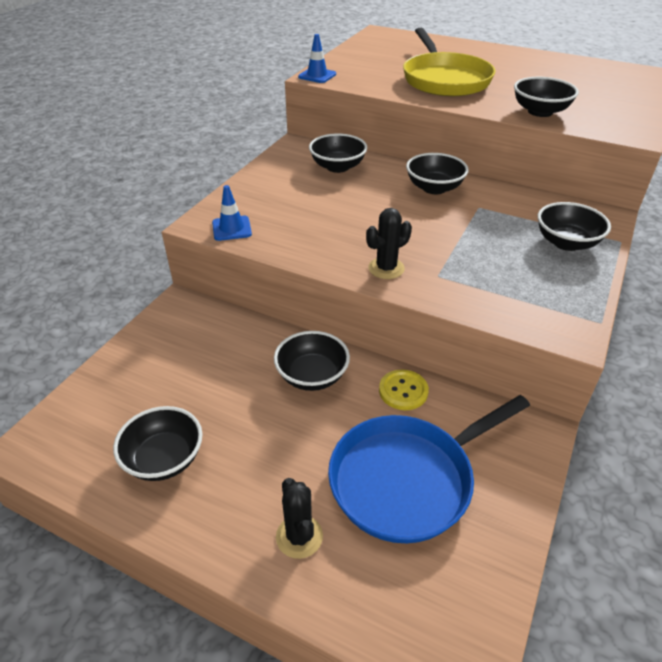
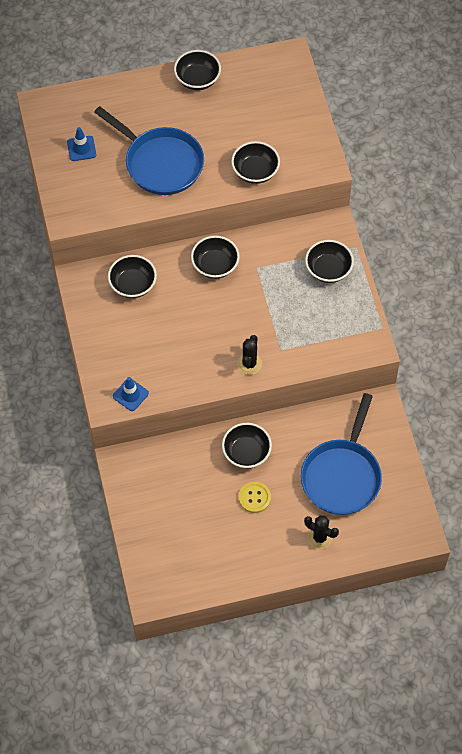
camera: 40 degrees left, 20 degrees up
(164, 459) = (223, 552): black bowl -> black bowl (197, 79)
(317, 76) = (66, 218): blue traffic cone -> blue traffic cone (81, 148)
(403, 391) = (300, 427): yellow button -> yellow button (254, 498)
(444, 79) = (160, 163): yellow pan -> blue pan

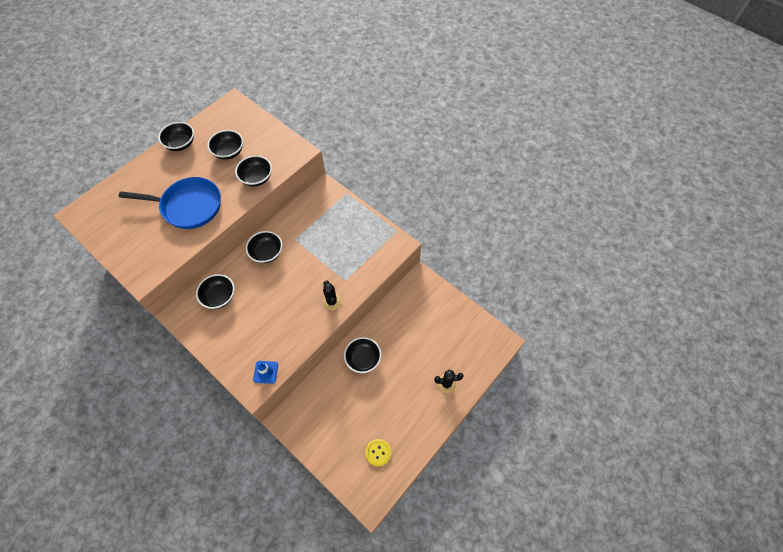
camera: 35 degrees left, 0 degrees up
(81, 148) = (125, 226): blue traffic cone -> none
(254, 498) = (388, 385): yellow button -> yellow button (378, 452)
(328, 270) = (339, 215): black bowl -> black bowl (229, 152)
(342, 475) = (430, 335): blue pan -> none

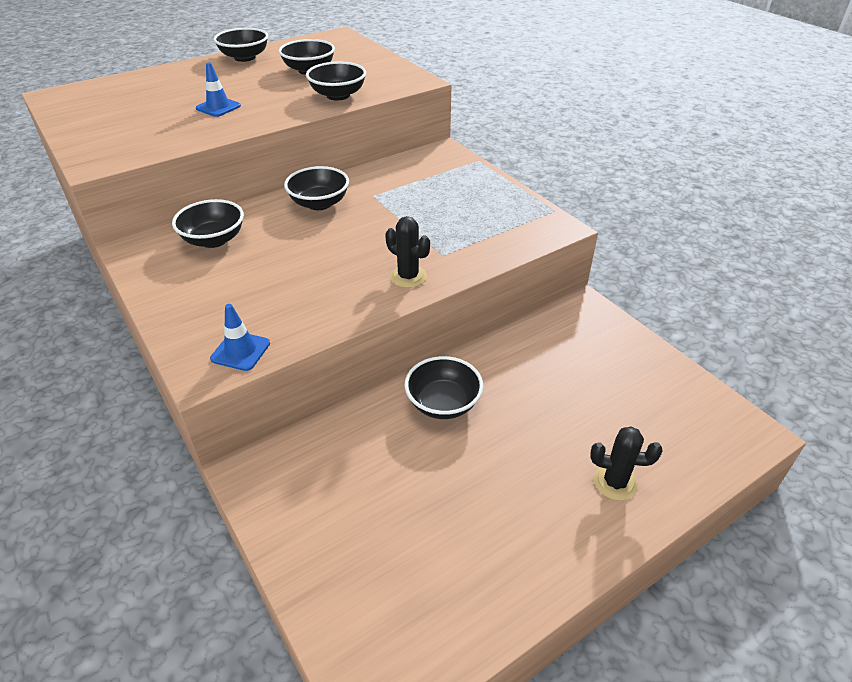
camera: 15 degrees right, 20 degrees down
(188, 206) = (218, 107): blue pan -> blue traffic cone
(331, 301) = (408, 277): black cactus -> black cactus turned 45 degrees counterclockwise
(378, 452) = (428, 583): yellow button -> none

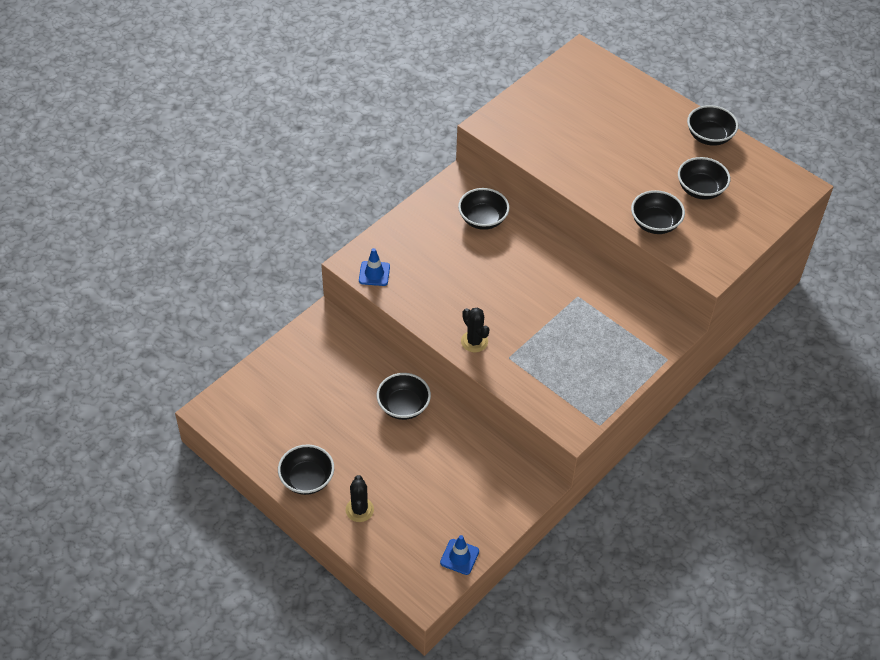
camera: 75 degrees right, 10 degrees up
(218, 107) = (600, 155): blue traffic cone -> blue traffic cone (459, 557)
(319, 203) = (552, 265): black bowl -> black bowl (307, 479)
(408, 277) = (474, 341): black cactus -> black cactus turned 60 degrees counterclockwise

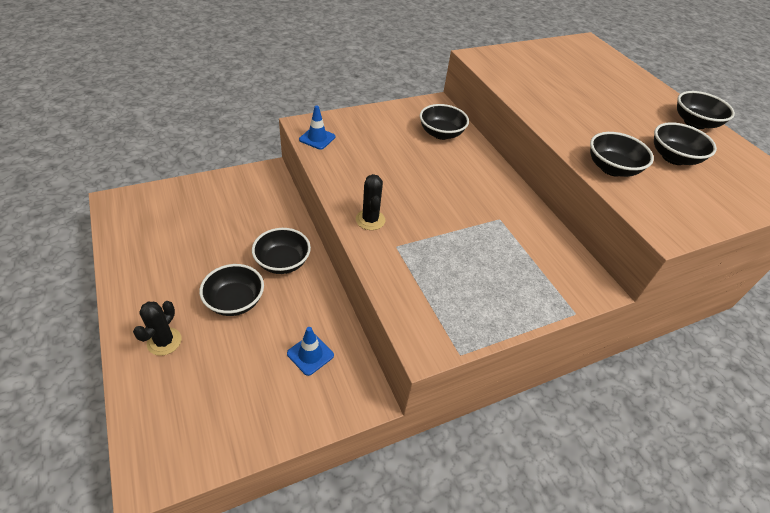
camera: 20 degrees right, 5 degrees down
(307, 479) = (142, 290): black bowl -> black bowl (235, 301)
(459, 557) = (225, 443): blue traffic cone -> blue traffic cone (310, 354)

